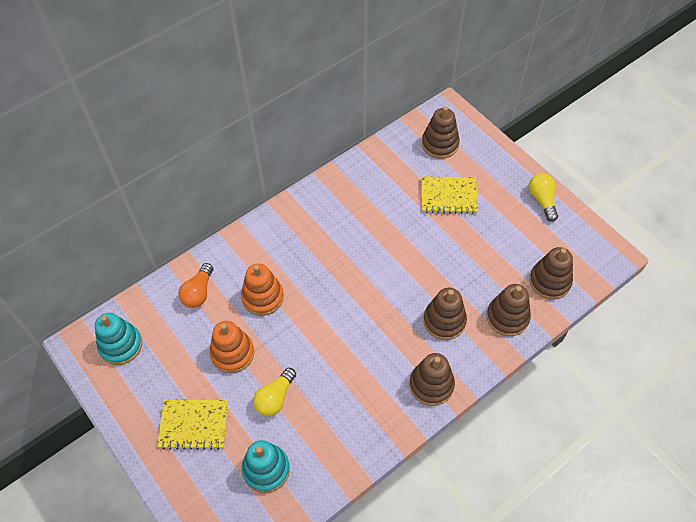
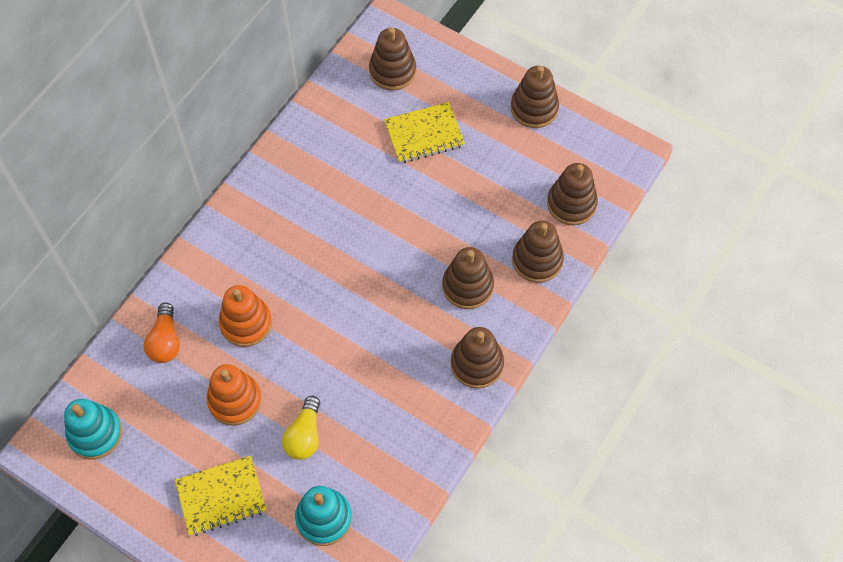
camera: 20 degrees left, 5 degrees up
(542, 200) = (534, 108): yellow light bulb -> brown stacking toy

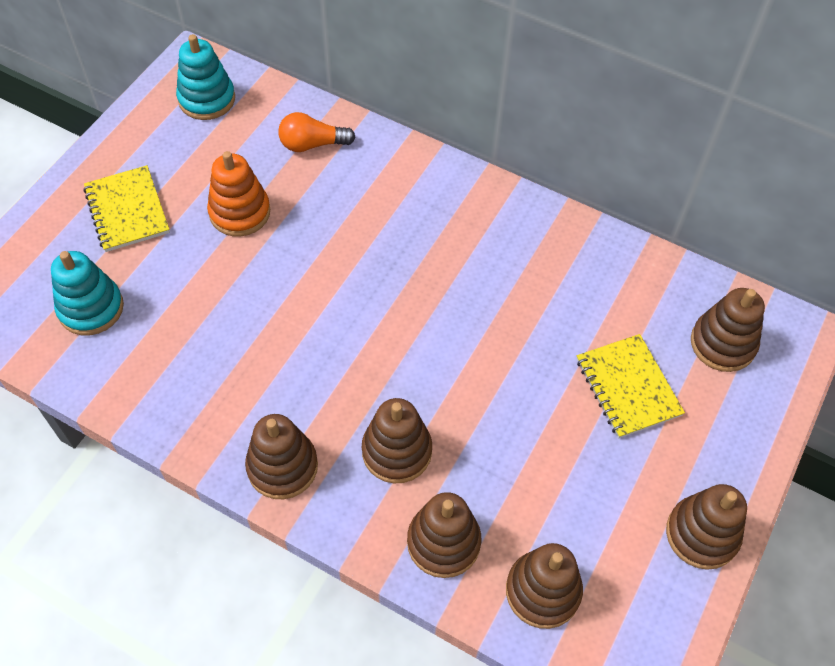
camera: 85 degrees right, 5 degrees down
(246, 323) = (336, 214): orange stacking toy -> none
(304, 435) = (193, 282): yellow light bulb -> none

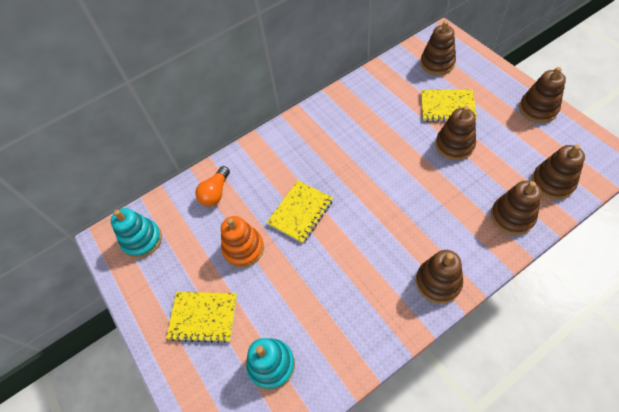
camera: 55 degrees left, 0 degrees up
(325, 255) = (300, 212): none -> yellow notebook
(397, 451) = (448, 219): brown stacking toy -> brown stacking toy (454, 145)

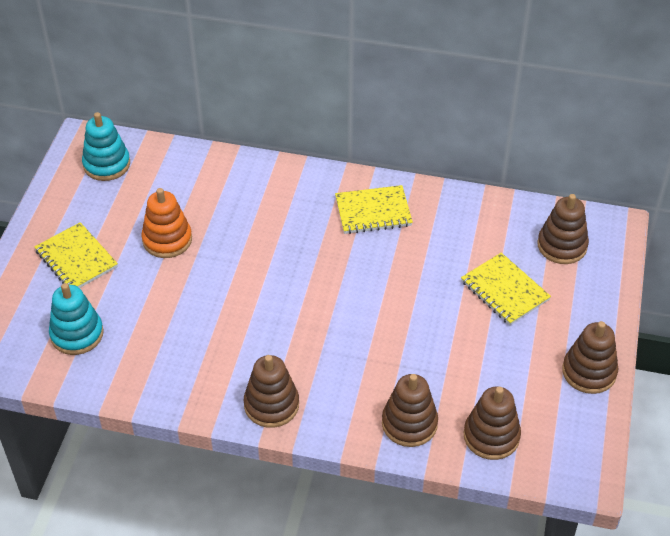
camera: 40 degrees right, 10 degrees down
(215, 193) = (205, 179): orange light bulb -> none
(300, 212) = (246, 255): yellow notebook -> yellow notebook (373, 212)
(454, 145) = (456, 326): brown stacking toy -> none

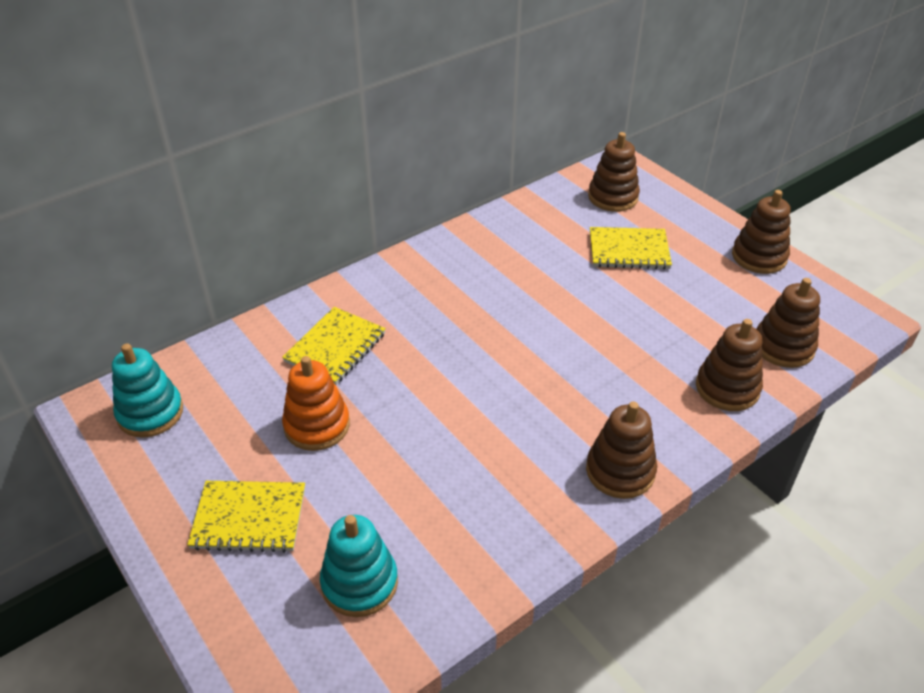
camera: 50 degrees left, 5 degrees down
(373, 212) = (455, 270): yellow notebook -> yellow notebook (335, 347)

